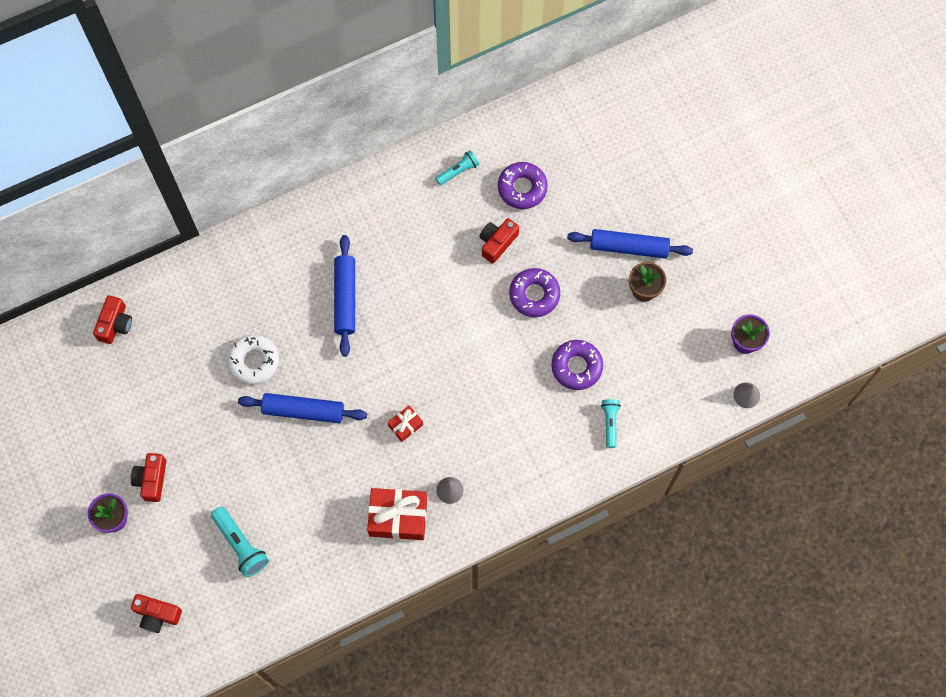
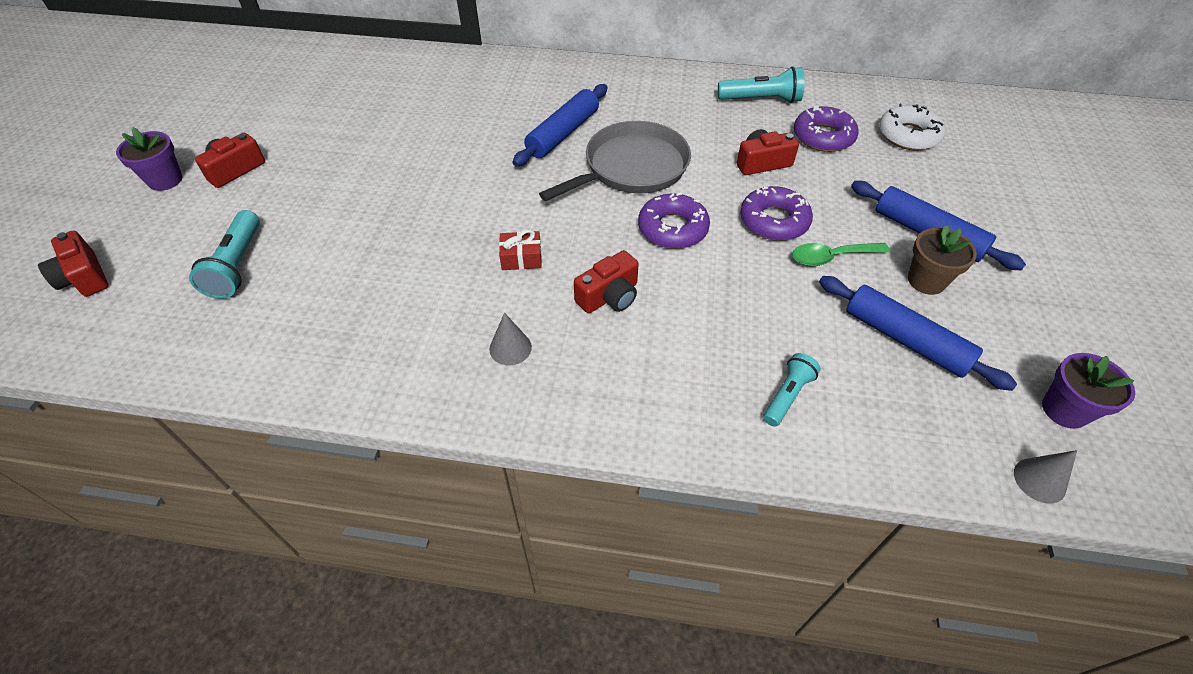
camera: 35 degrees right, 20 degrees down
(115, 324) = (348, 63): red camera -> red camera (609, 296)
(254, 361) = (428, 136): white donut -> white donut (908, 135)
(303, 411) = (431, 192): blue rolling pin -> blue rolling pin (905, 340)
(398, 517) = (423, 339): red gift -> none
(416, 302) = (632, 167): none -> grey pan
(458, 171) = (761, 100): turquoise flashlight -> turquoise flashlight, size x1.53
(576, 367) = (780, 310): purple donut -> purple donut (672, 228)
(583, 305) = (831, 257): none -> green spoon

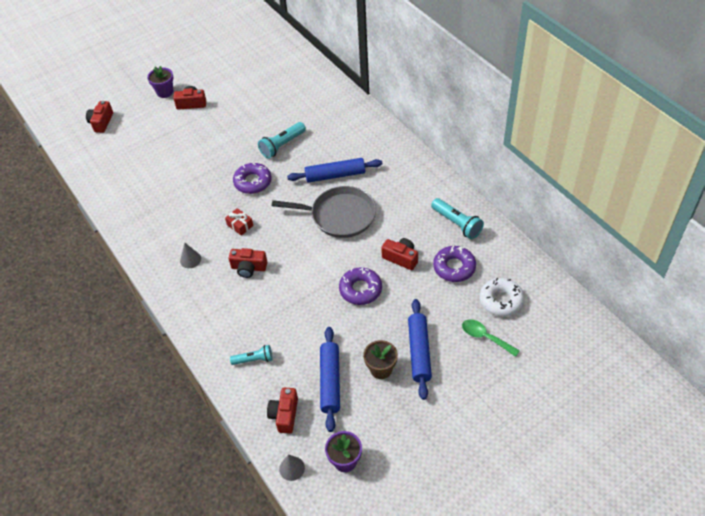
camera: 50 degrees right, 0 degrees up
(237, 265) = (147, 152): turquoise flashlight -> turquoise flashlight (282, 145)
(672, 228) = (313, 258): purple donut -> purple donut (253, 182)
(831, 257) = (358, 325): green spoon -> green spoon (485, 337)
(926, 425) = (284, 415): none -> red camera

